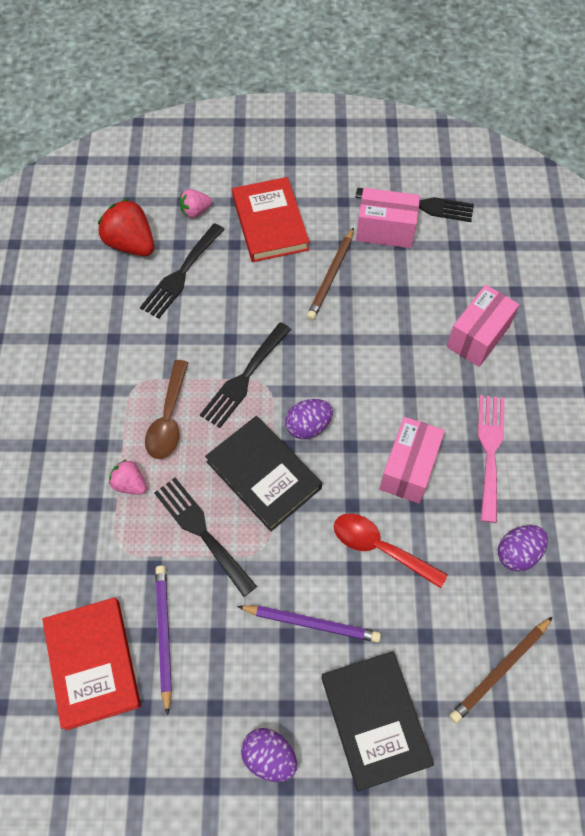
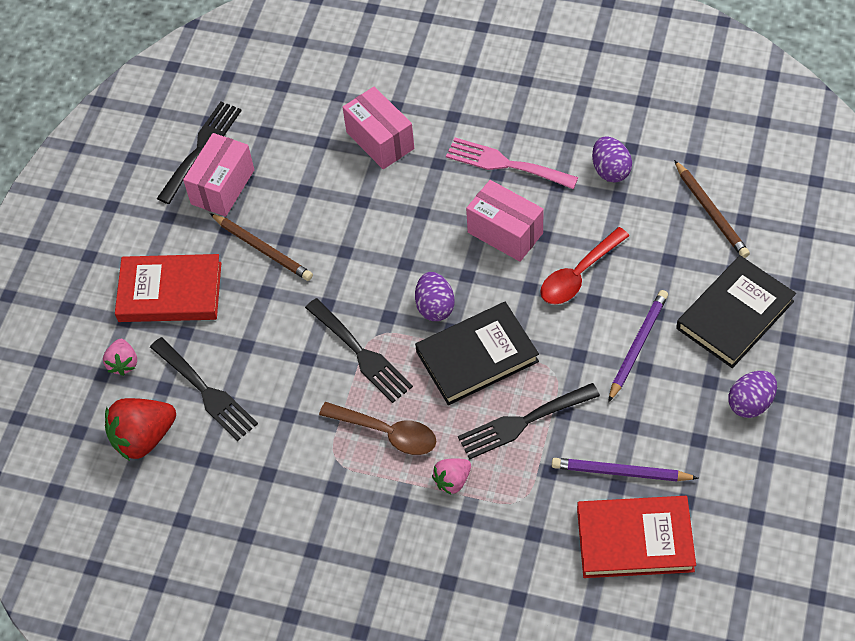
camera: 70 degrees left, 5 degrees down
(375, 720) = (734, 315): black book -> black book turned 45 degrees counterclockwise

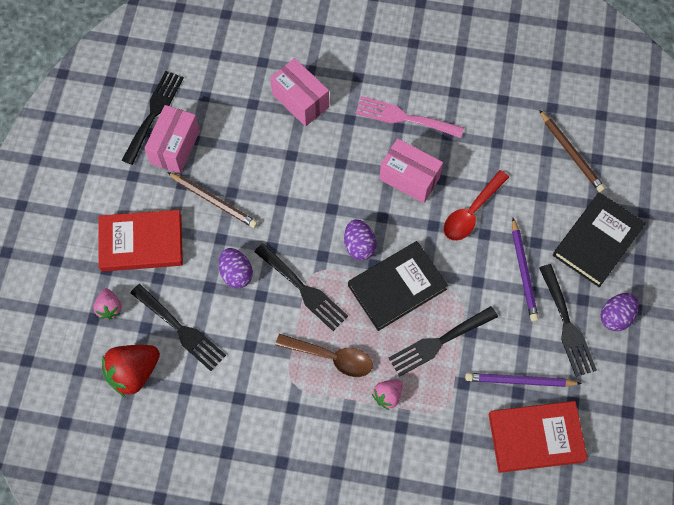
camera: 10 degrees left, 10 degrees up
(610, 170) = (488, 120): purple egg -> purple egg (236, 273)
(637, 346) = (523, 272): purple pencil -> purple pencil turned 150 degrees clockwise
(687, 410) = (567, 325): none -> black fork

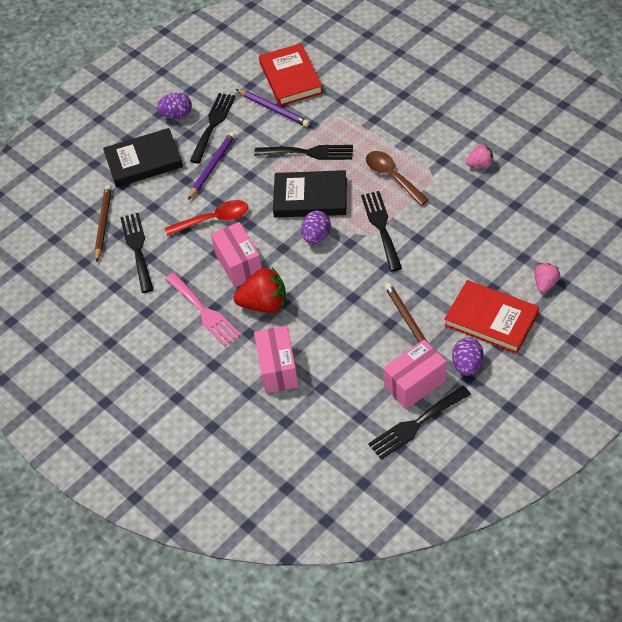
camera: 140 degrees left, 15 degrees down
(133, 372) = (549, 231): red strawberry -> red strawberry (264, 304)
(181, 330) = (495, 243): black fork -> black fork (137, 248)
(236, 273) = (426, 261): purple egg -> purple egg (467, 365)
(387, 396) = (369, 139): pink strawberry -> pink strawberry (480, 164)
(535, 437) = (290, 78): red book -> red book turned 45 degrees clockwise

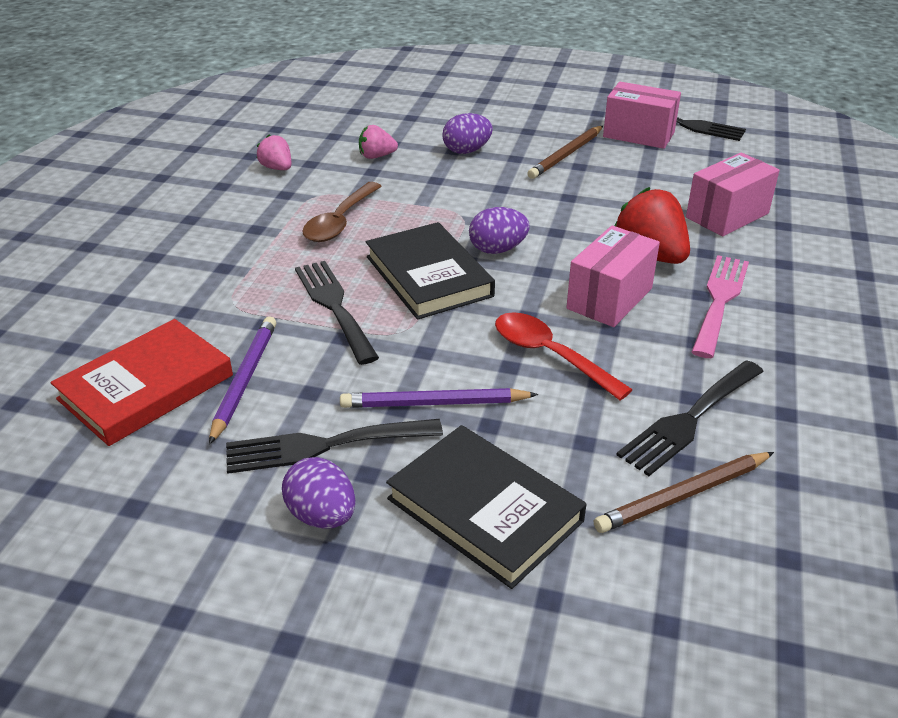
camera: 125 degrees left, 15 degrees down
(381, 227) = (438, 207): black fork -> none
(467, 365) = (583, 116): purple egg -> purple egg (466, 151)
(491, 319) = (512, 116): red book -> none
(545, 283) = (437, 101): pink strawberry -> pink strawberry (376, 156)

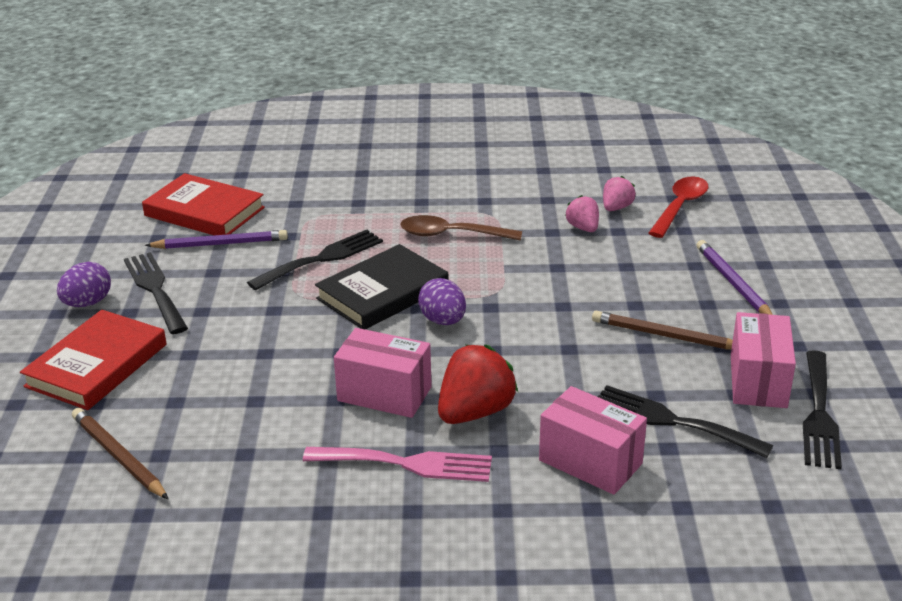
camera: 75 degrees right, 5 degrees down
(277, 168) = (528, 186): pink strawberry -> pink strawberry (616, 208)
(434, 403) = (209, 325): purple pencil -> purple pencil (733, 283)
(466, 151) = (630, 274): purple egg -> none
(485, 509) = (97, 365): black book -> red book
(550, 355) = (285, 371): red spoon -> red spoon (680, 207)
(689, 420) = (212, 454): black fork -> black fork (672, 421)

